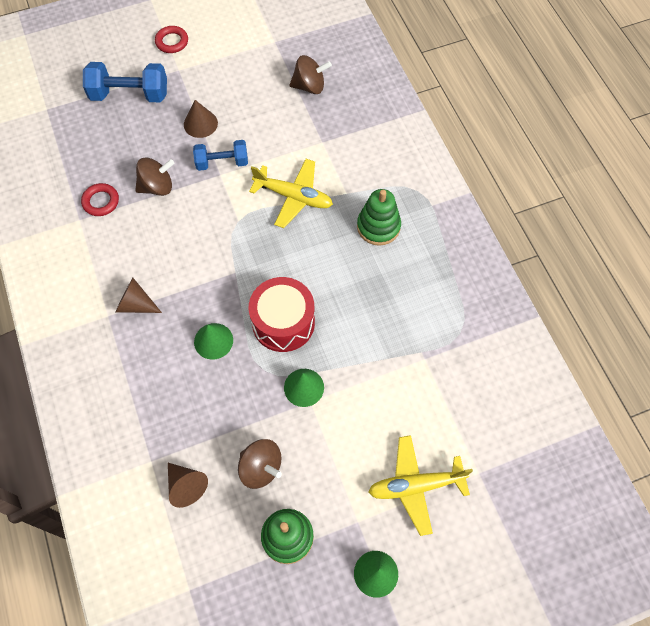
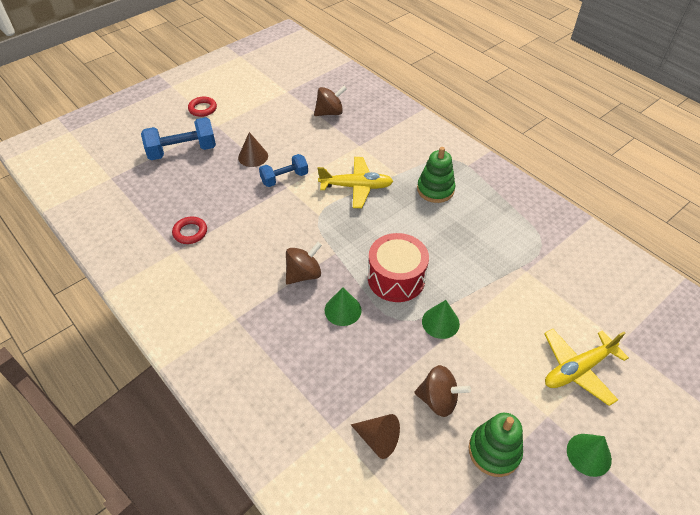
camera: 20 degrees left, 15 degrees down
(136, 304) = (258, 302): brown cone -> none
(157, 187) = (236, 209): brown spinning top -> brown spinning top (304, 274)

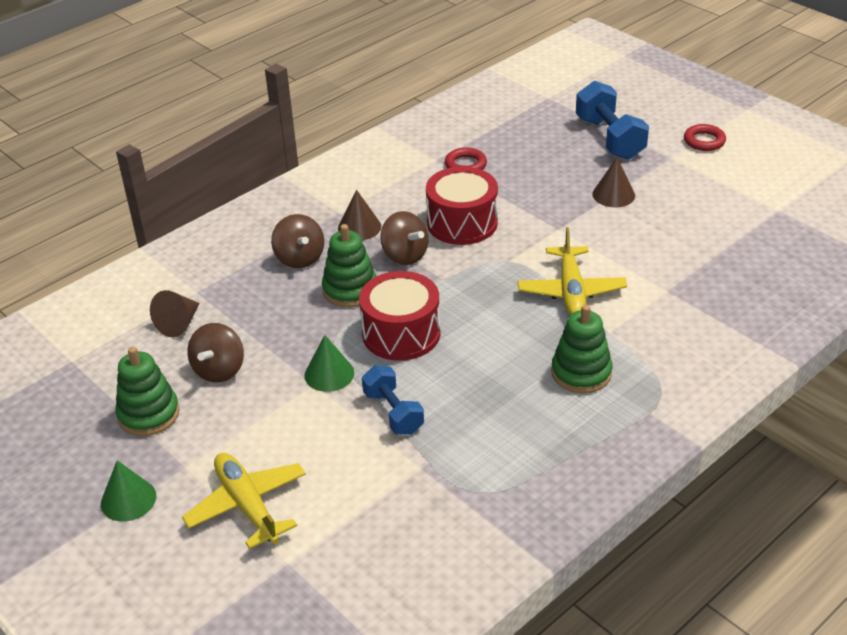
camera: 90 degrees right, 10 degrees down
(260, 304) = (359, 227): none -> brown cone
(268, 238) = (462, 223): none -> red drum
(284, 178) = (575, 225): blue dumbbell -> blue dumbbell (393, 412)
(330, 112) = (739, 256): brown spinning top -> brown spinning top (299, 258)
(343, 310) = (350, 290): green cone -> green stacking toy

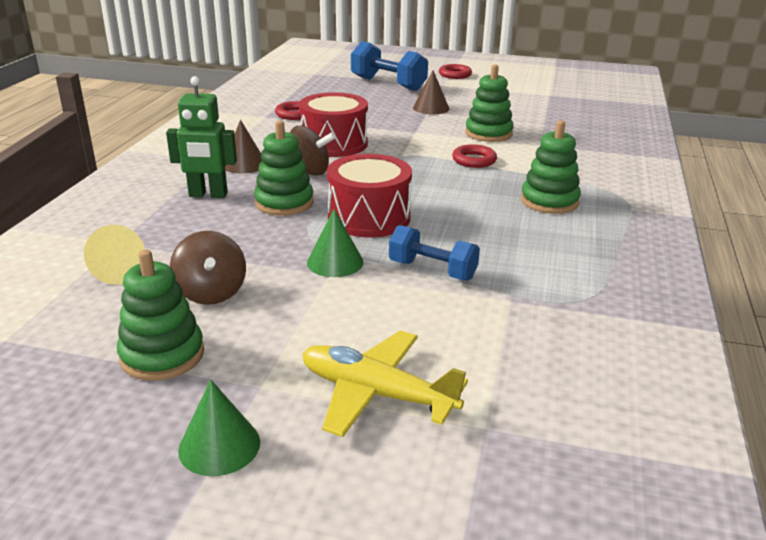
camera: 35 degrees left, 10 degrees down
(179, 323) = (122, 271): brown cone -> yellow cone
(299, 258) = (208, 195): brown spinning top -> green robot
(571, 291) = (474, 160): yellow plane -> red ring
(630, 255) = (488, 133): none -> green stacking toy

